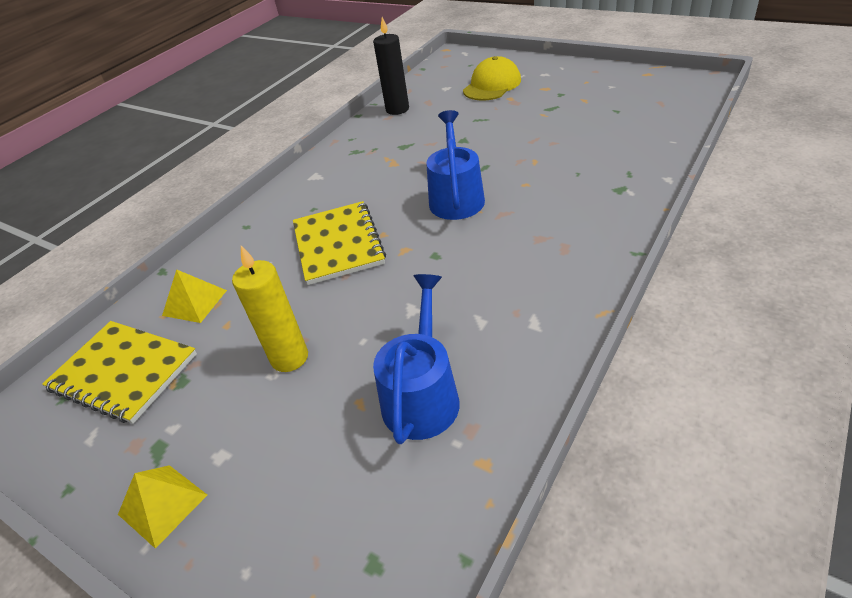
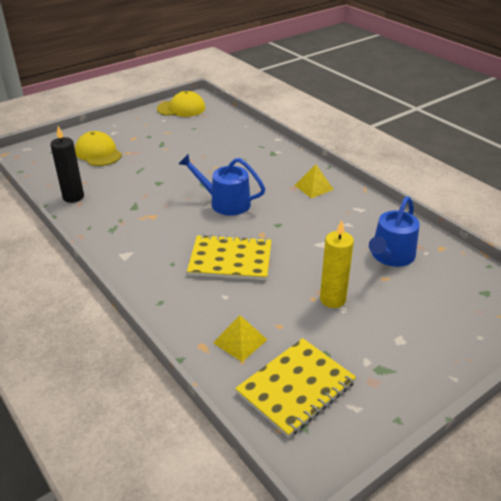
camera: 75 degrees left, 5 degrees down
(162, 504) = (427, 368): yellow pyramid -> yellow pyramid (313, 187)
(422, 396) = (391, 256): blue watering can -> blue watering can turned 90 degrees counterclockwise
(657, 84) = (181, 108): none -> yellow cap

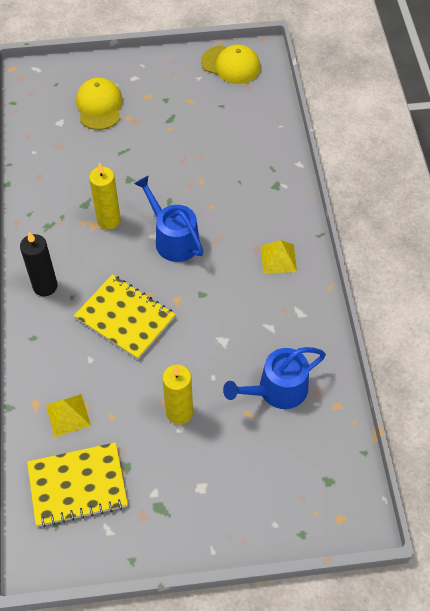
camera: 30 degrees right, 20 degrees up
(73, 197) = (39, 164): black candle -> black candle (45, 286)
(163, 209) = (109, 220): none -> yellow candle

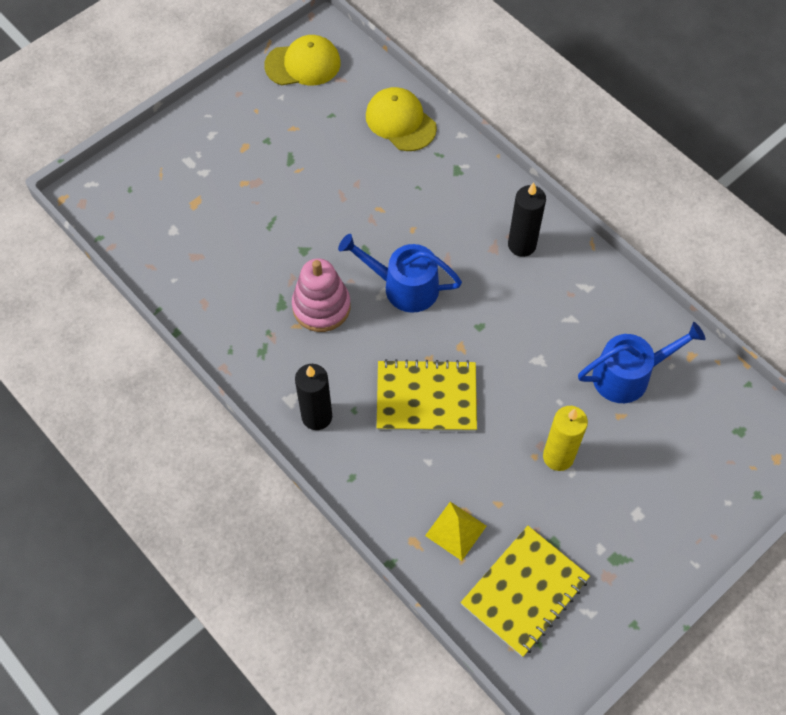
camera: 35 degrees left, 5 degrees up
(99, 106) = (201, 187): yellow cap -> yellow cap (400, 121)
(109, 220) = (321, 307): yellow candle -> pink stacking toy
(277, 390) = (627, 375): blue watering can -> blue watering can turned 135 degrees counterclockwise
(278, 258) = (522, 245): yellow pyramid -> black candle

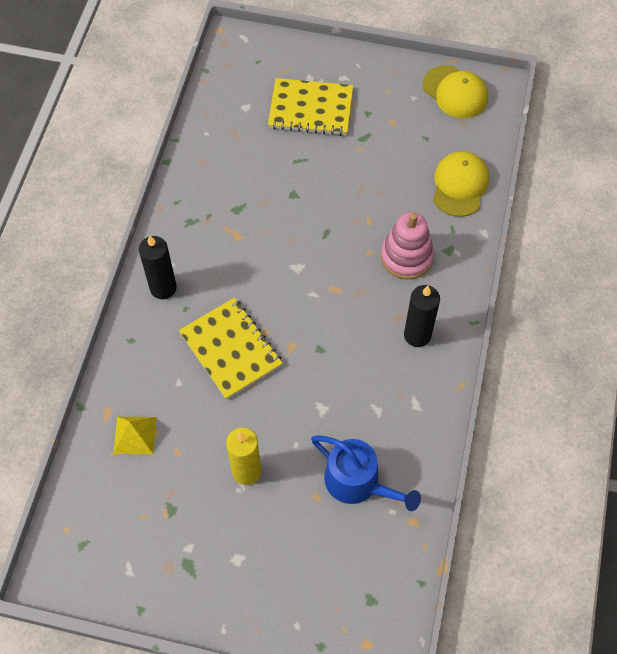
camera: 55 degrees right, 0 degrees up
(321, 307) = (255, 235): pink stacking toy -> pink stacking toy (406, 257)
(404, 287) = (314, 278): blue watering can -> none
(524, 591) = (117, 512): yellow notebook -> yellow notebook (311, 109)

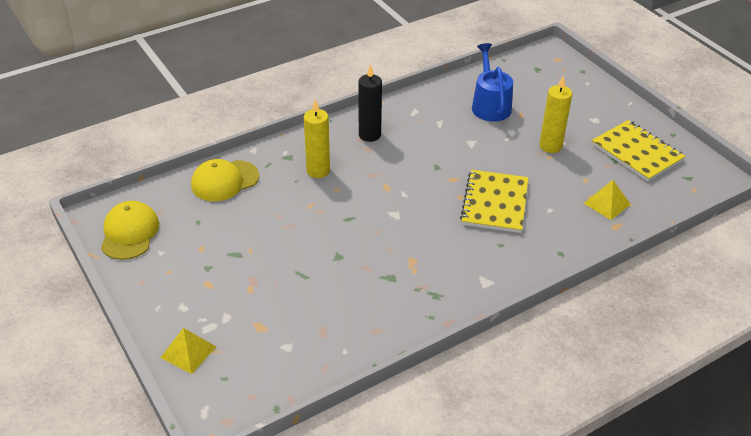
camera: 135 degrees left, 20 degrees down
(163, 288) = (504, 267): black candle -> none
(299, 57) = (188, 352): none -> yellow pyramid
(311, 109) = (241, 304): yellow notebook -> yellow notebook (636, 152)
(406, 257) = (318, 171): pink stacking toy -> yellow candle

